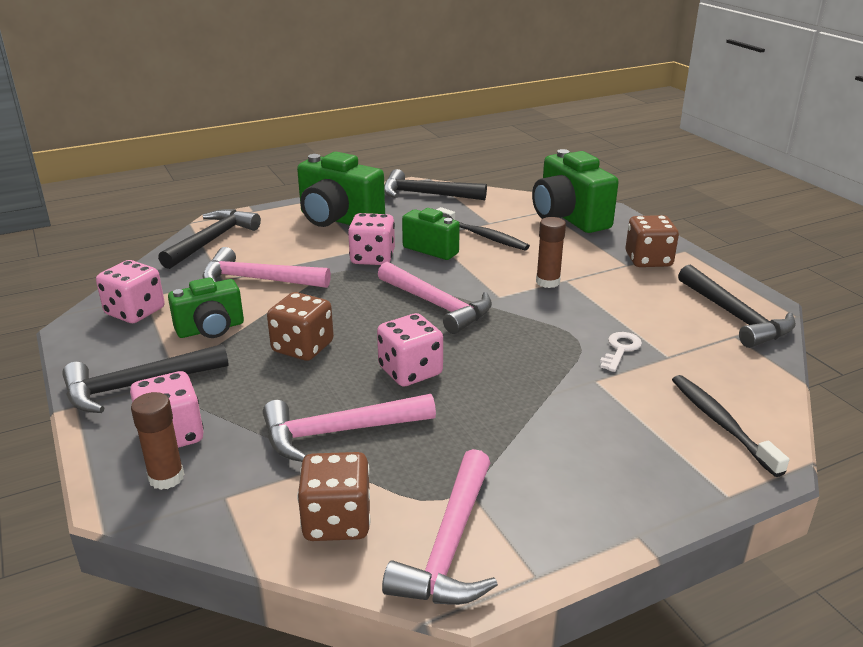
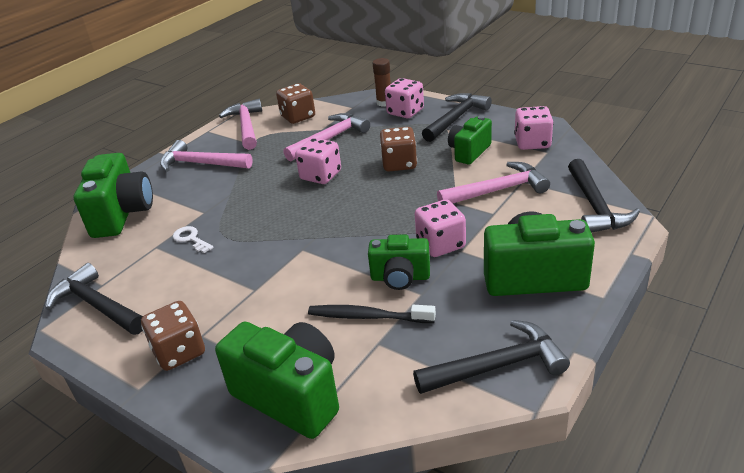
camera: 155 degrees right, 5 degrees up
(437, 305) = (343, 222): pink hammer -> pink hammer (201, 164)
(548, 282) = (269, 280): brown glue stick -> none
(620, 349) = (191, 239): white key -> white key turned 135 degrees clockwise
(721, 423) = (122, 214): black toothbrush -> green camera

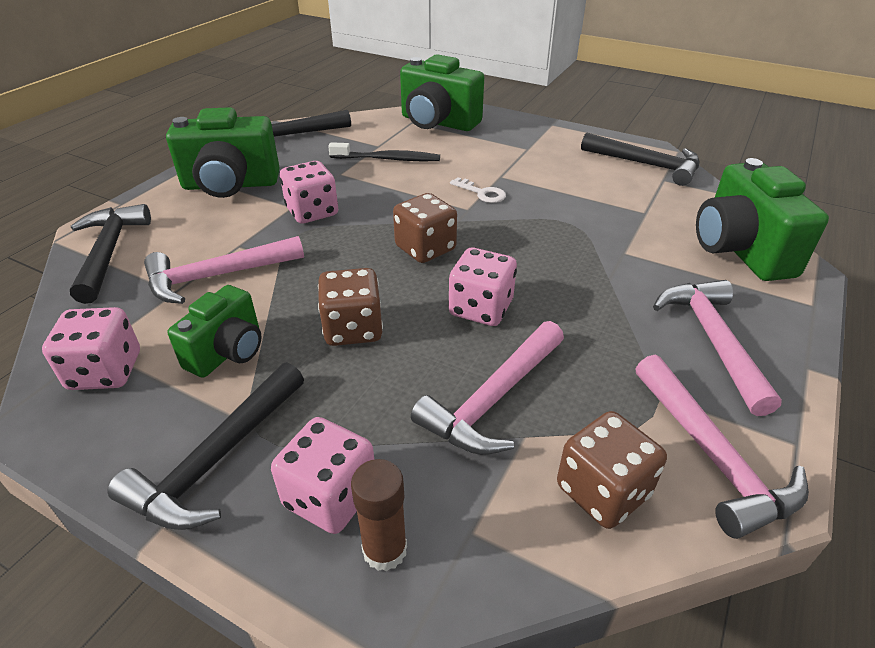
camera: 170 degrees right, 5 degrees up
(179, 352) = (538, 140): brown dice -> brown dice (425, 248)
(191, 239) = (609, 220): white key -> white key (482, 193)
(201, 164) = (713, 340): pink hammer -> pink hammer turned 105 degrees counterclockwise
(400, 278) = (358, 184): green camera -> none

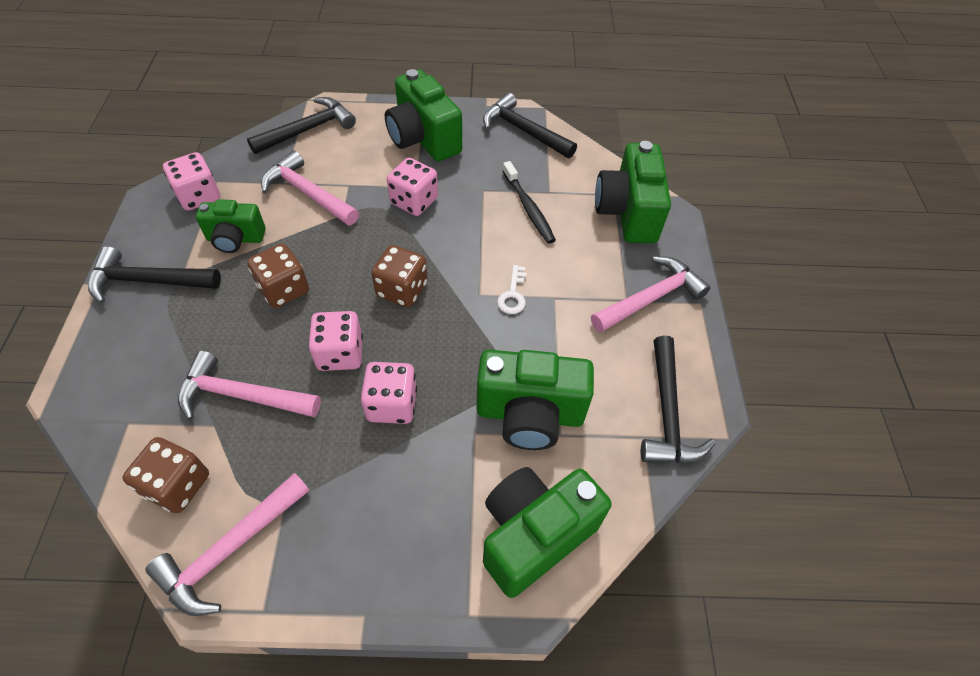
camera: 60 degrees right, 15 degrees up
(330, 496) = (136, 344): pink dice -> pink dice (392, 404)
(385, 550) = (105, 385): brown glue stick -> none
(618, 220) = (530, 414): none -> green camera
(713, 340) = (370, 530): pink hammer -> pink hammer (651, 298)

